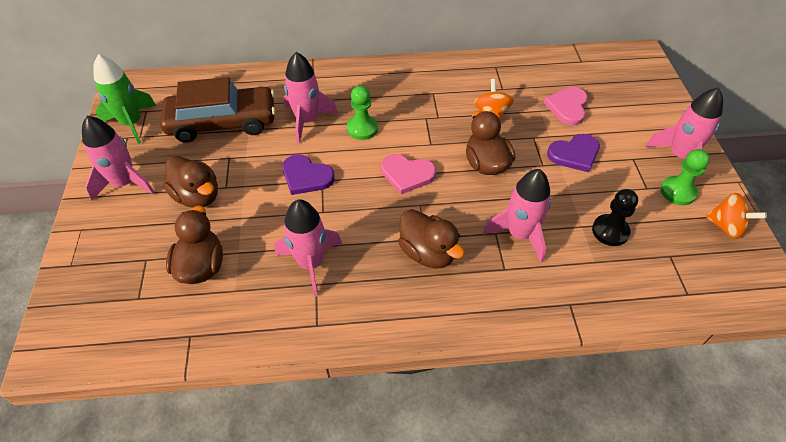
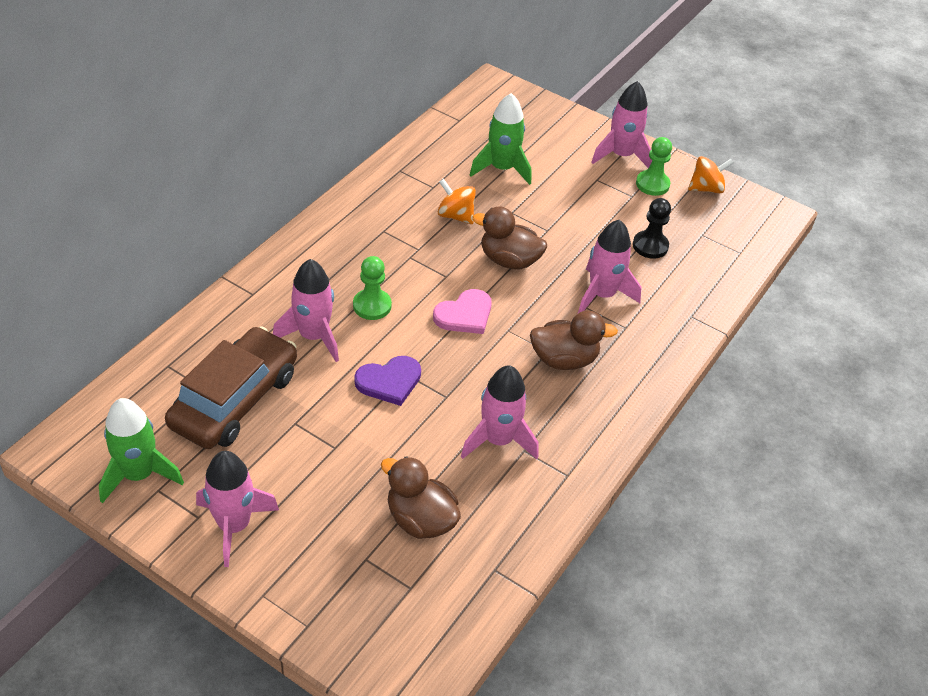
camera: 55 degrees left, 5 degrees down
(197, 196) = (323, 475): brown duck -> none
(567, 107) = (502, 169): pink heart -> green rocket
(574, 154) = (556, 205): purple heart -> none

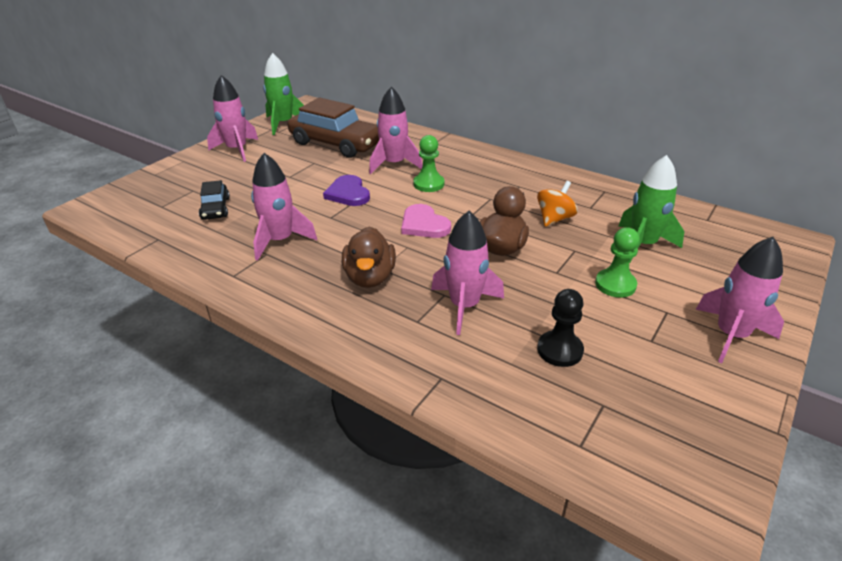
camera: 95 degrees right, 10 degrees down
(420, 519) = (215, 208): brown duck -> black car
(652, 184) = (687, 361): green pawn -> green pawn (615, 285)
(706, 188) = (713, 420): orange spinning top -> none

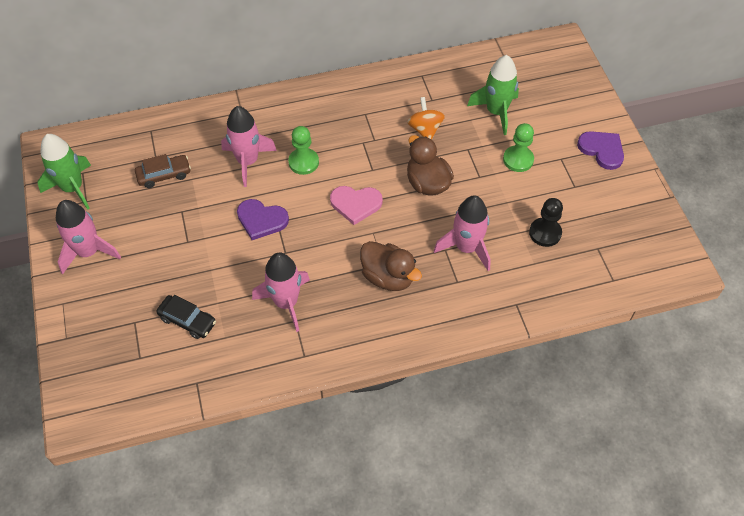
camera: 50 degrees left, 20 degrees up
(336, 143) = (164, 175): brown car -> brown car, size x0.49
(731, 335) = (602, 150): pink rocket -> purple heart

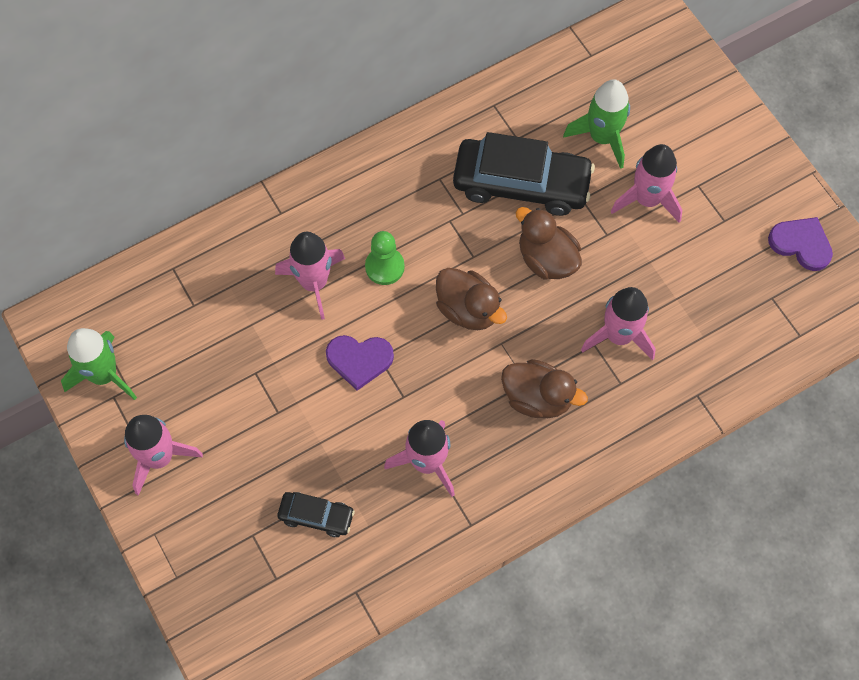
camera: 15 degrees left, 10 degrees up
(164, 175) = (214, 328): brown car -> none
(356, 204) = (468, 310): pink heart -> brown duck
(425, 129) = (521, 184): orange spinning top -> black car
(518, 160) = (647, 199): green pawn -> pink rocket
(545, 233) = (705, 293): black pawn -> none
(602, 150) = (744, 161): purple heart -> purple heart (801, 244)

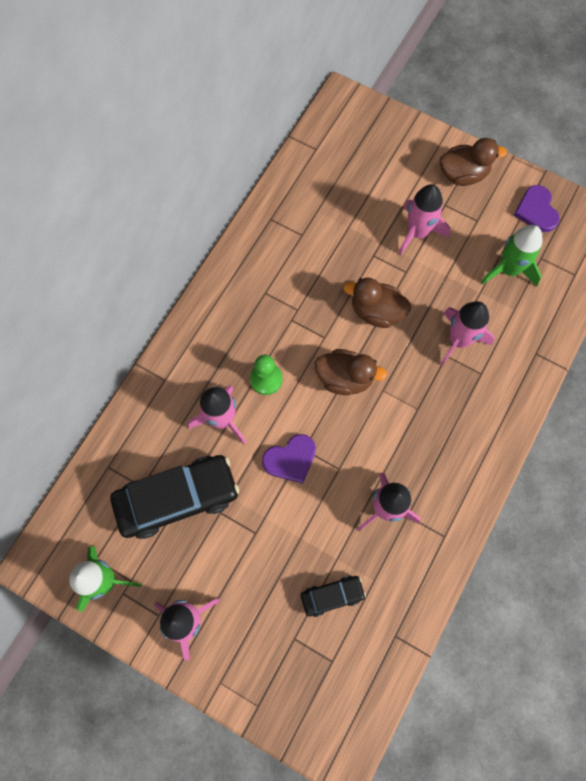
camera: 30 degrees left, 5 degrees up
(521, 184) = (325, 266): black car -> black car (177, 498)
(537, 398) = (432, 416): brown duck -> brown duck (463, 175)
(602, 137) = (360, 204): green rocket -> green rocket (508, 270)
(801, 244) = (536, 210): purple heart -> purple heart turned 105 degrees counterclockwise

